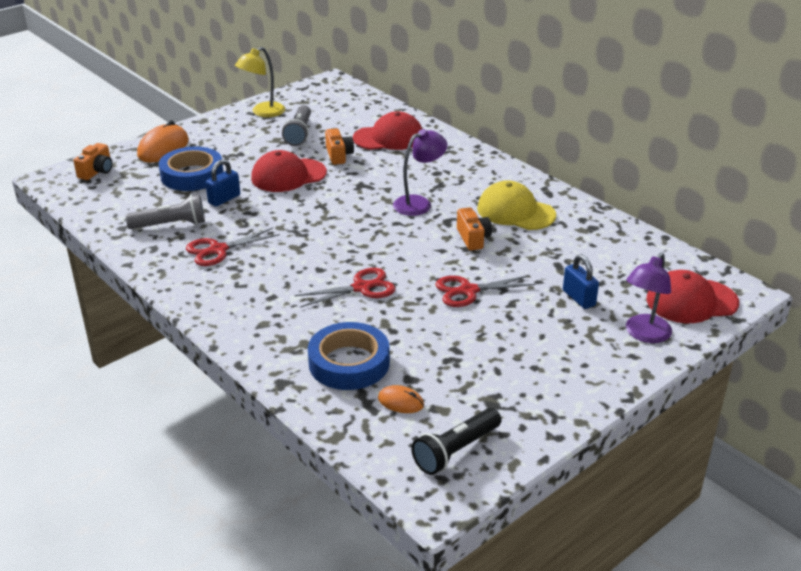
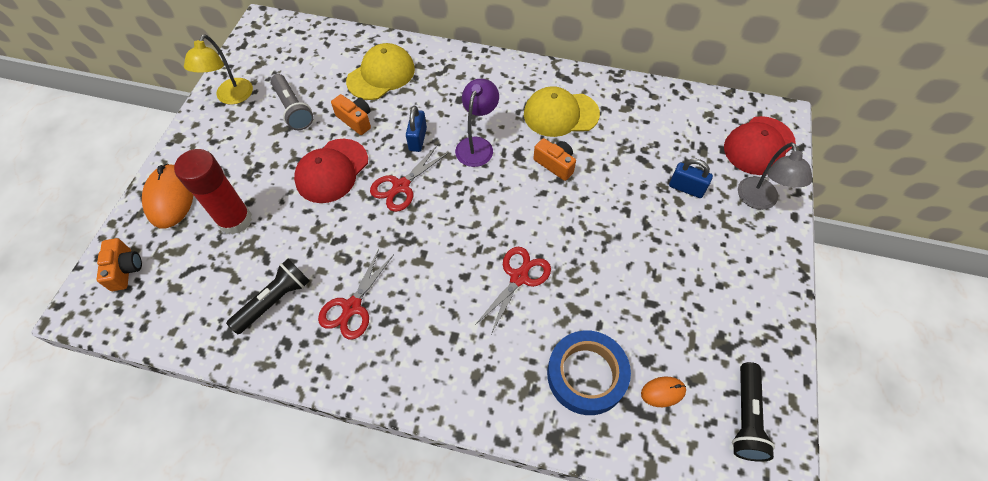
camera: 35 degrees left, 25 degrees up
(171, 225) = (275, 300): grey flashlight -> black flashlight
(192, 175) = (235, 220): blue tape -> red glue stick
(224, 199) = (297, 236): blue padlock -> blue padlock (418, 139)
(388, 138) = (381, 75): red cap -> yellow cap
(468, 291) = (603, 229): red scissors -> red scissors (401, 186)
(644, 334) = (759, 201): purple lamp -> grey lamp

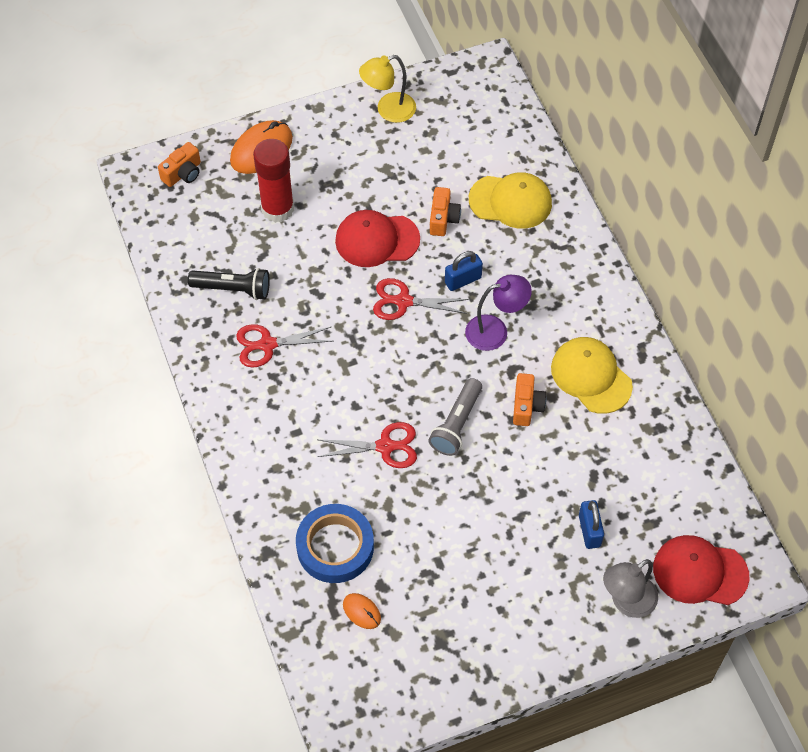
camera: 55 degrees right, 0 degrees up
(293, 109) = (415, 164): grey flashlight -> grey flashlight (456, 424)
(745, 417) = (385, 685): black flashlight -> none

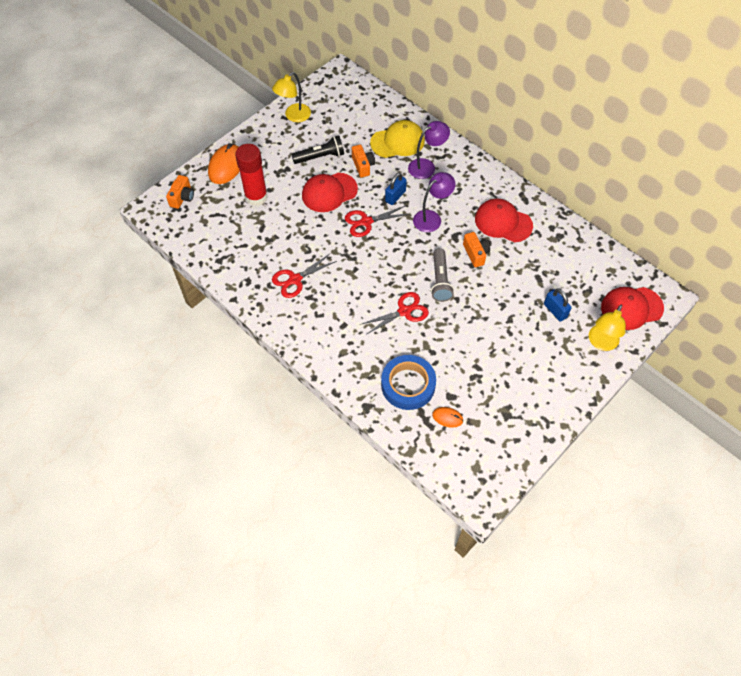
camera: 25 degrees left, 0 degrees up
(233, 289) = (254, 254): black flashlight -> black flashlight (320, 157)
(530, 253) = (426, 166): none -> purple lamp
(591, 376) = (503, 222): yellow cap -> red cap
(626, 602) = (601, 343): grey lamp -> yellow lamp

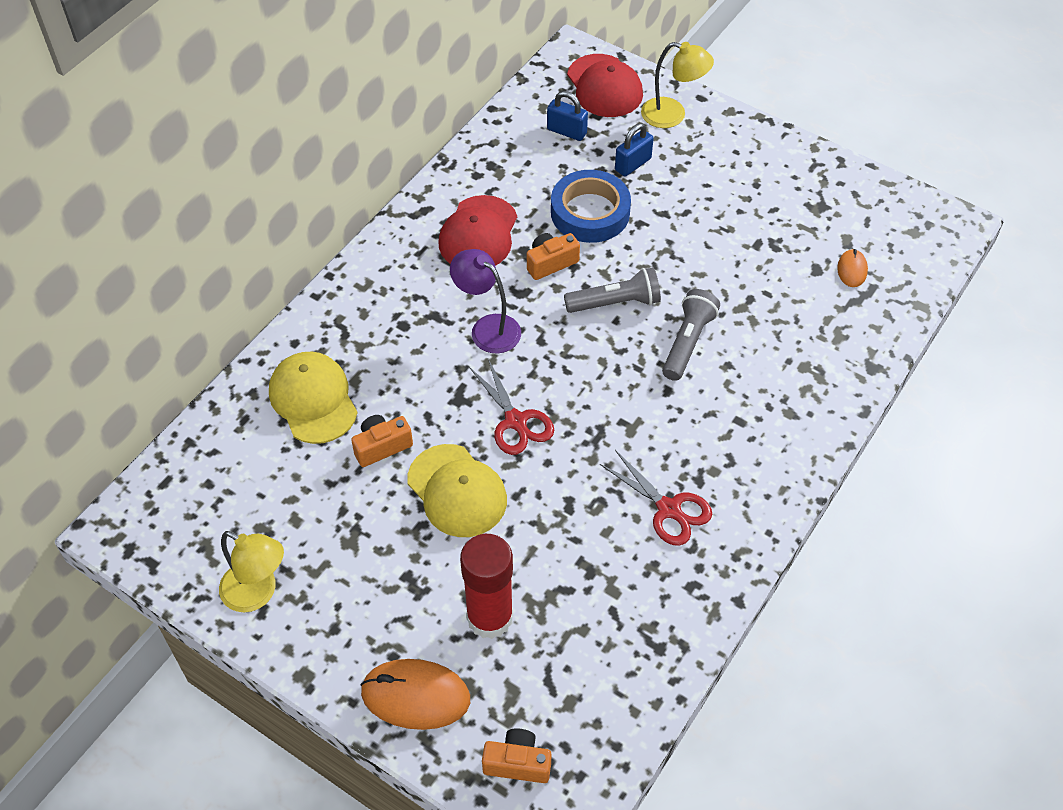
camera: 100 degrees left, 5 degrees down
(320, 157) = (368, 522): black flashlight -> none
(329, 192) = (457, 491): red cap -> yellow cap
(395, 196) = (448, 386): blue padlock -> blue padlock (566, 131)
(404, 311) = (688, 342): red scissors -> grey flashlight
(408, 385) = (817, 321): blue tape -> blue tape (590, 212)
(426, 166) = (370, 348): purple lamp -> none

